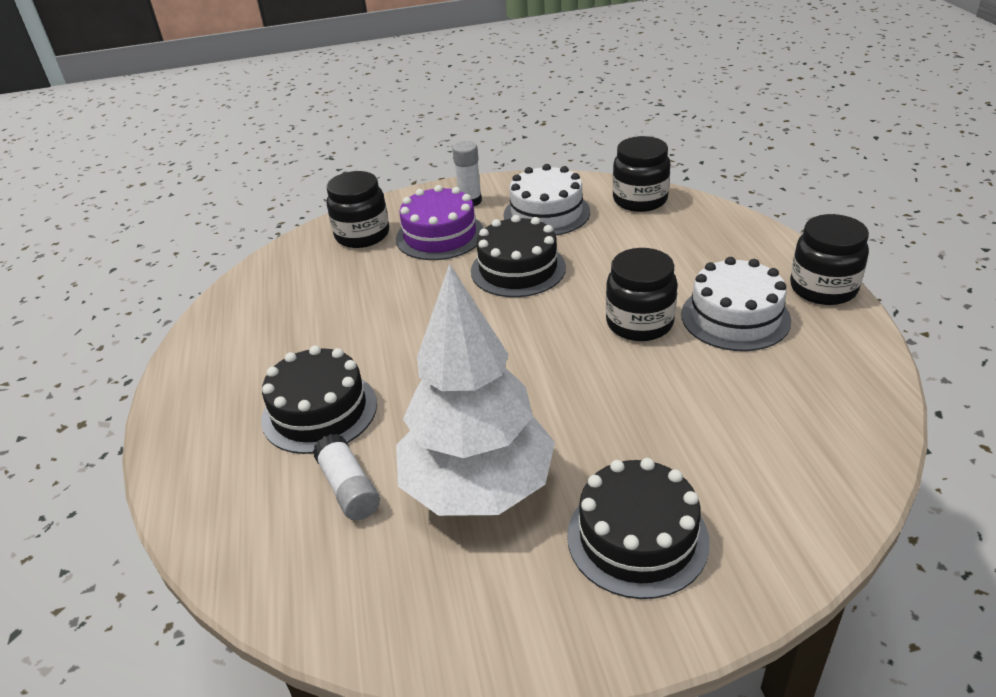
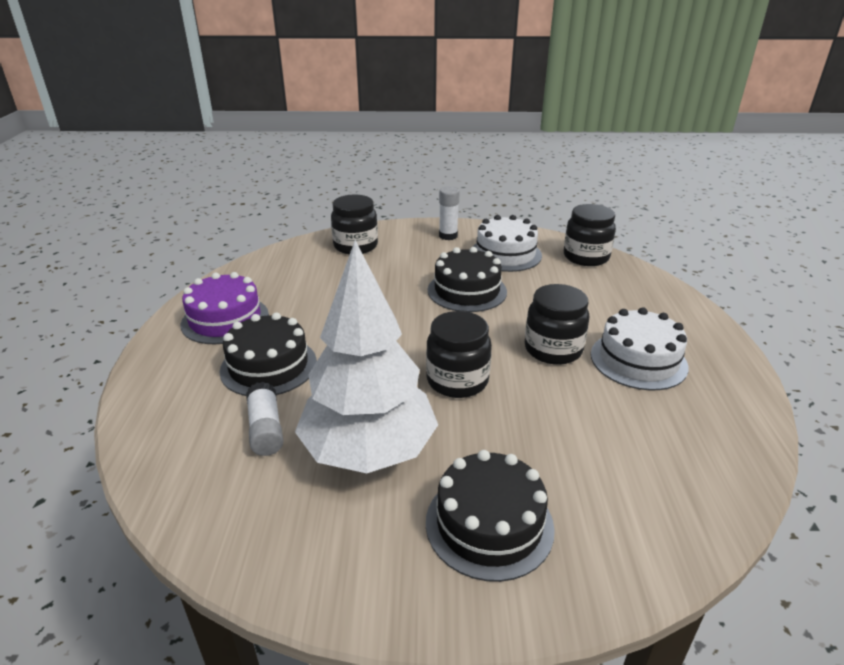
camera: 10 degrees right, 5 degrees down
(440, 235) = (415, 256): purple cake -> purple cake (225, 319)
(823, 288) = (725, 352): black jar -> black jar (457, 380)

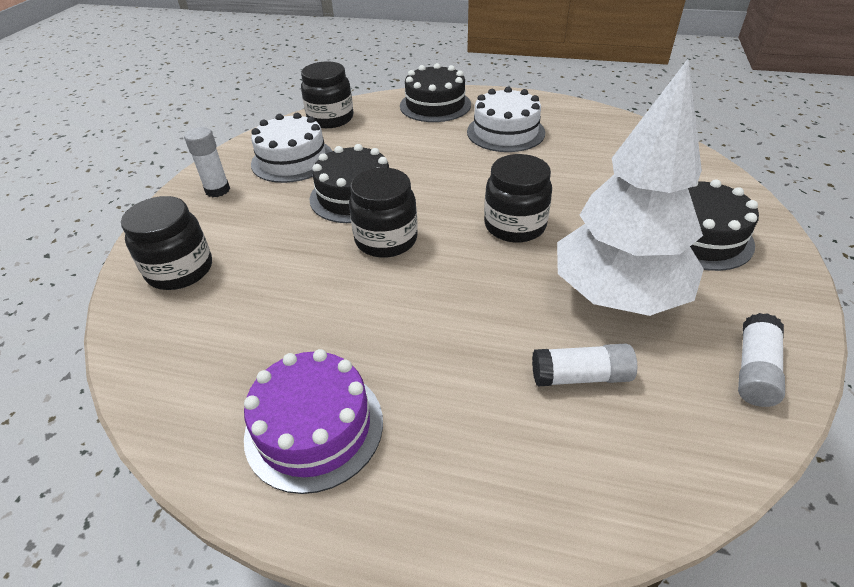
camera: 75 degrees left, 10 degrees up
(268, 366) = (454, 373): black cake -> black cake (435, 105)
(274, 548) = (754, 370): none -> white glue stick
(553, 349) = (479, 166): black jar -> black jar (386, 240)

